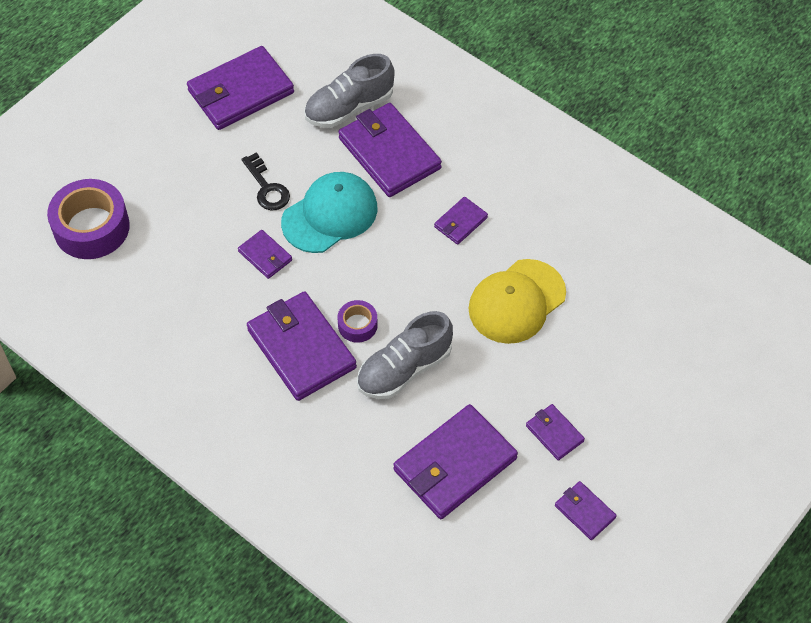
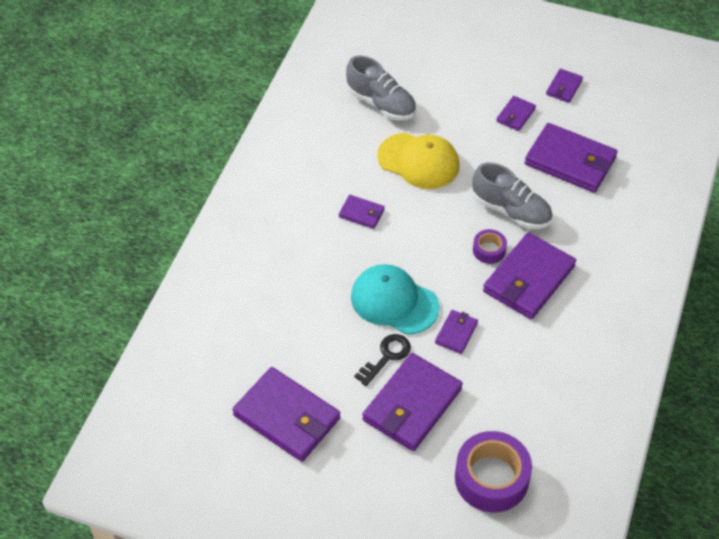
camera: 110 degrees left, 5 degrees down
(349, 107) = (272, 325): grey shoe -> grey shoe (381, 103)
(389, 153) = (312, 280): purple wallet -> purple wallet (412, 405)

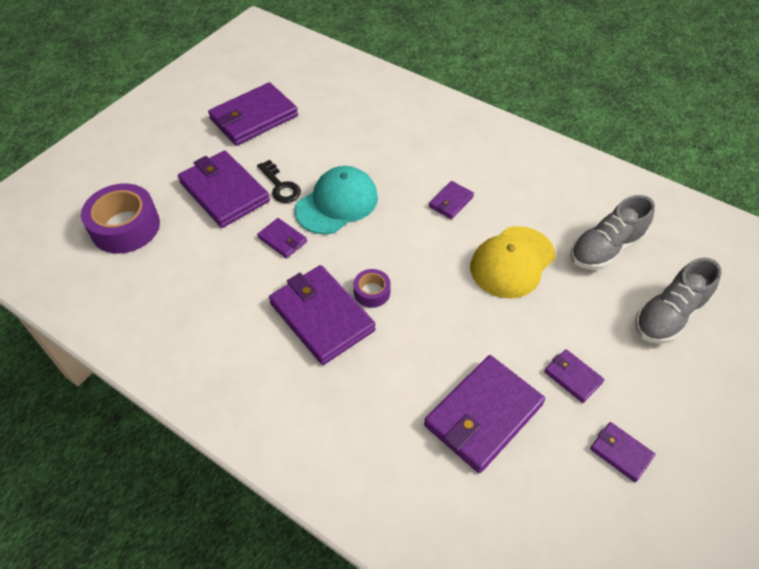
camera: 105 degrees right, 0 degrees up
(511, 210) = (420, 328): grey shoe -> grey shoe (668, 316)

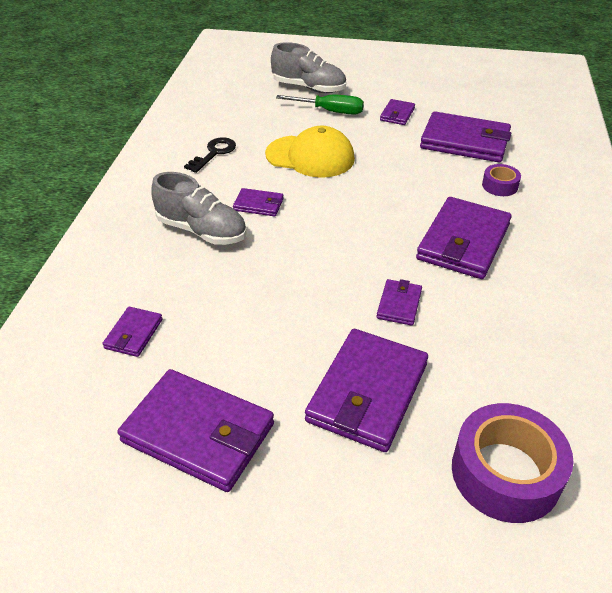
camera: 115 degrees left, 10 degrees down
(280, 186) = (320, 341): black key -> black key (214, 153)
(337, 203) = (315, 282): turquoise cap -> none
(372, 292) = (409, 221): purple tape -> purple tape (499, 186)
(602, 314) = (330, 111): none -> green screwdriver
(605, 249) = (260, 118): grey shoe -> grey shoe (202, 231)
(620, 453) = (435, 92): purple wallet -> purple wallet (134, 334)

